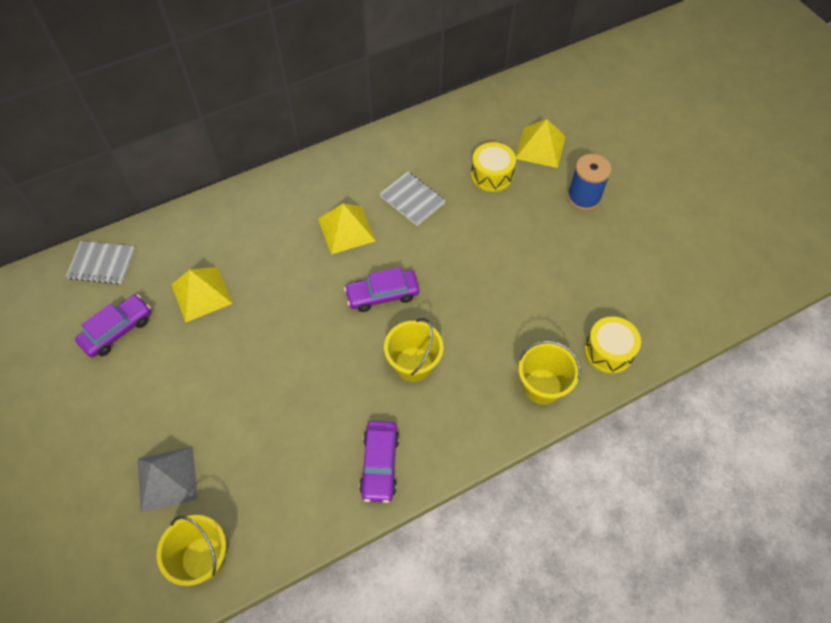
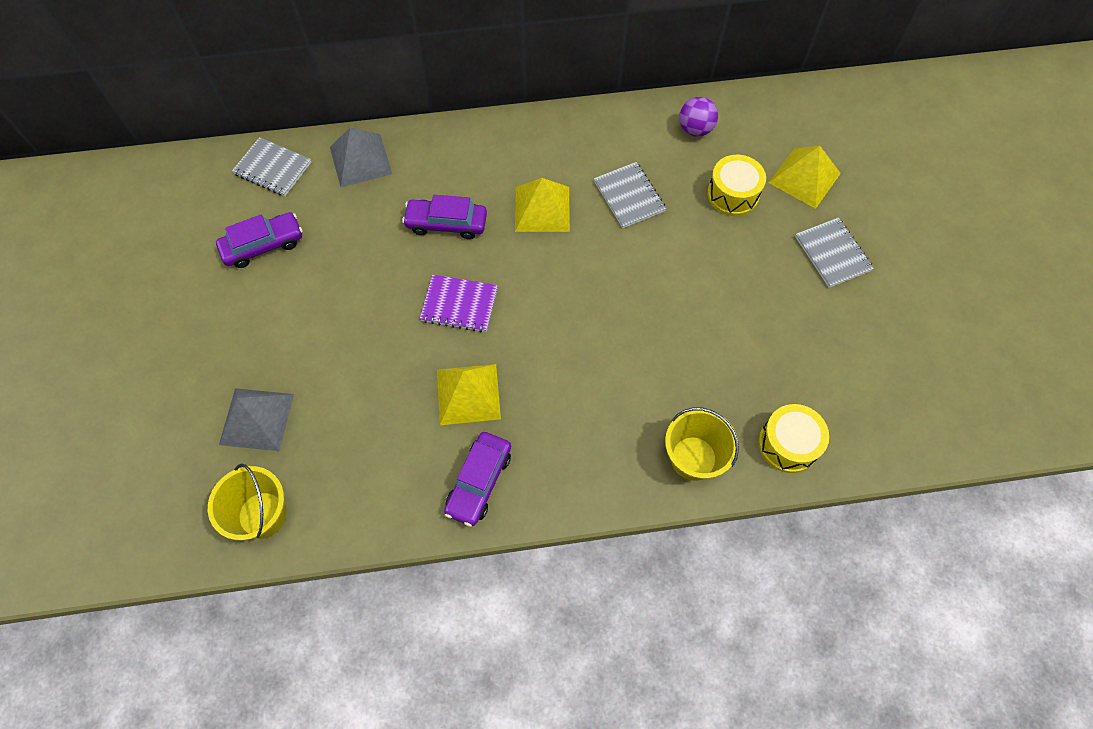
camera: 20 degrees right, 5 degrees up
(178, 235) = (360, 160): none -> grey pyramid
(201, 293) = (362, 232): yellow pyramid -> yellow pyramid (468, 394)
(308, 327) = (459, 305): none -> purple notebook
(382, 295) = (553, 295): purple car -> purple car (446, 223)
(413, 364) = (558, 384): yellow bucket -> none
(443, 134) = (695, 129): none -> purple ball
(583, 197) = (832, 254): blue spool -> grey notebook

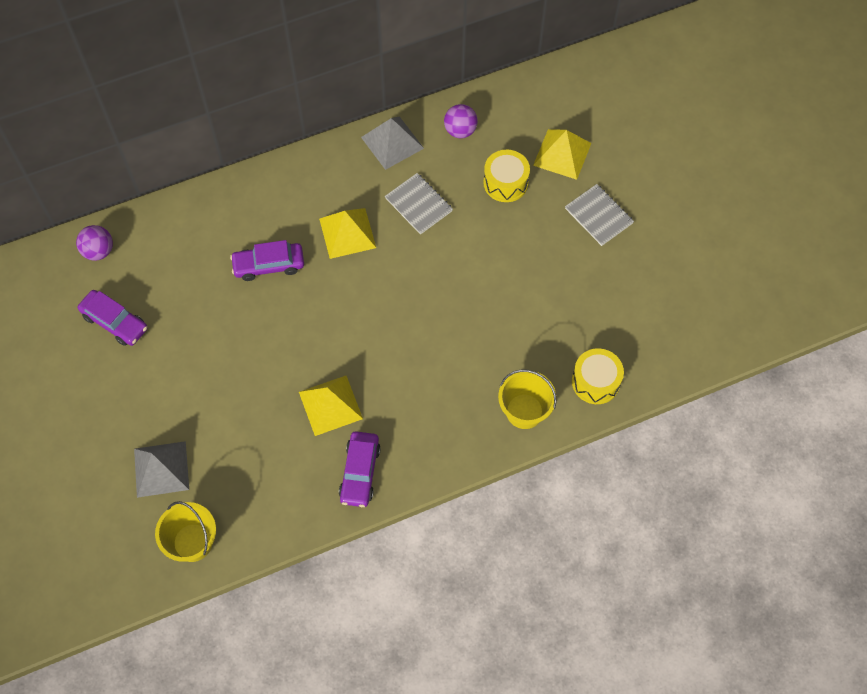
camera: 15 degrees left, 0 degrees up
(263, 245) = (115, 322): purple car -> purple car turned 75 degrees clockwise
(273, 168) = (98, 251): grey notebook -> purple ball
(360, 160) = (175, 225): grey pyramid -> grey pyramid (392, 142)
(459, 305) = (301, 333): purple notebook -> none

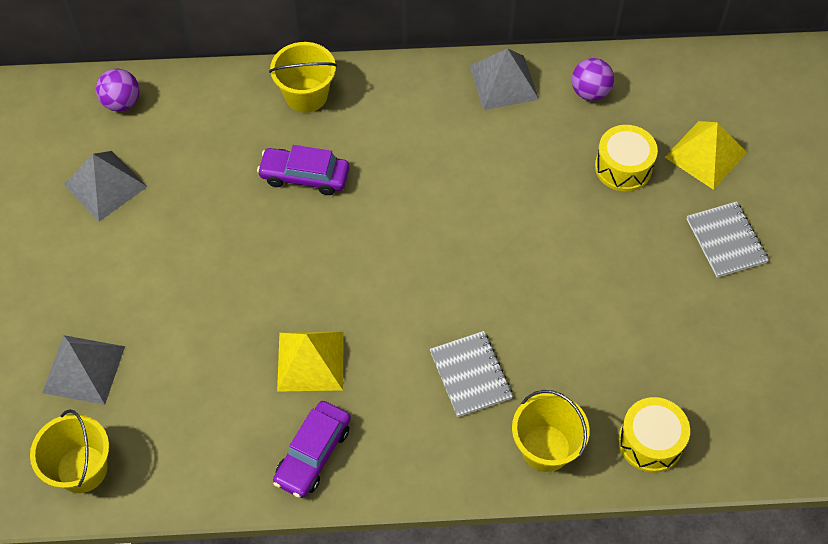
camera: 20 degrees right, 5 degrees down
(115, 322) = (105, 185): purple car -> grey pyramid
(243, 200) = (306, 95): none -> yellow bucket
(347, 233) = (410, 168): yellow pyramid -> none
(419, 204) = (508, 161): grey notebook -> grey notebook (471, 375)

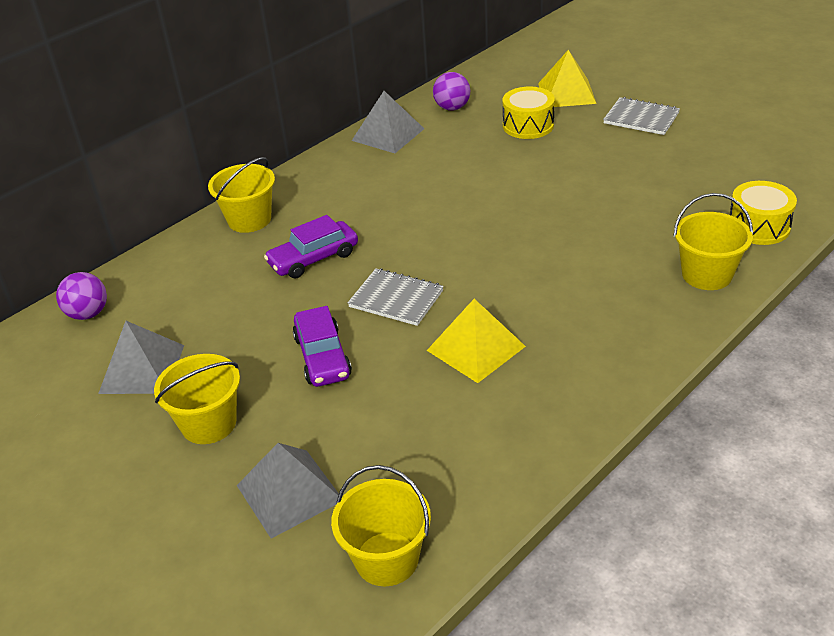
camera: 40 degrees left, 20 degrees down
(96, 270) = (209, 423): none -> yellow bucket
(313, 454) = (562, 396): purple car -> purple car (322, 357)
(471, 375) = (599, 275): grey notebook -> grey notebook (396, 299)

